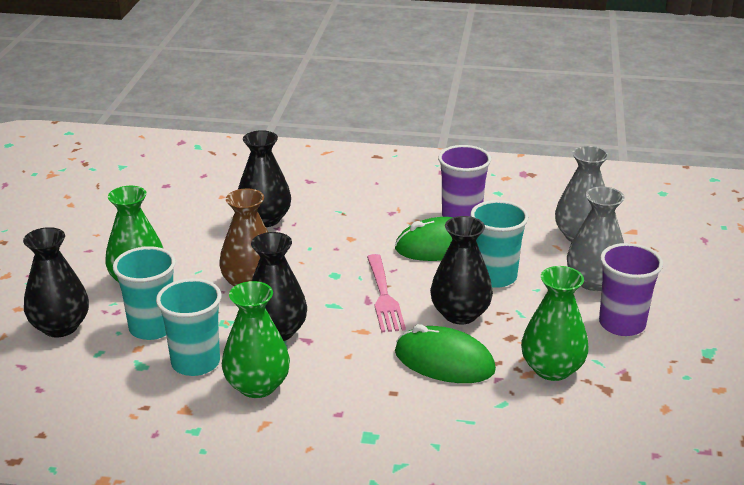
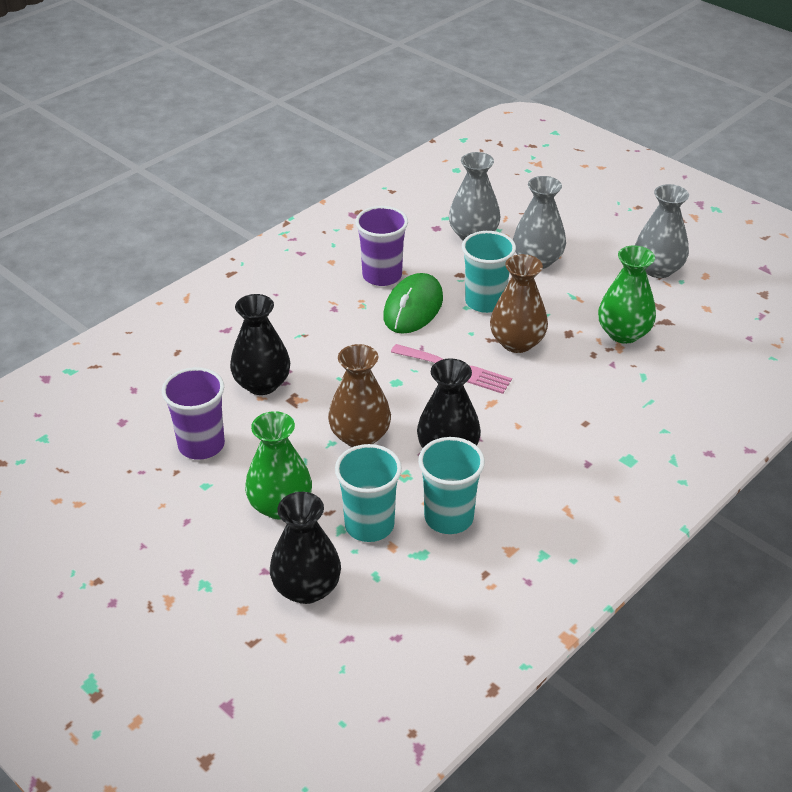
camera: 55 degrees left, 10 degrees up
(257, 386) = (514, 493): green vase -> none
(444, 361) = (569, 379): green mouse -> none
(460, 314) = (517, 342): black vase -> brown vase
(622, 324) = (600, 276): purple cup -> purple cup (201, 445)
(684, 355) = (658, 269): none -> grey vase

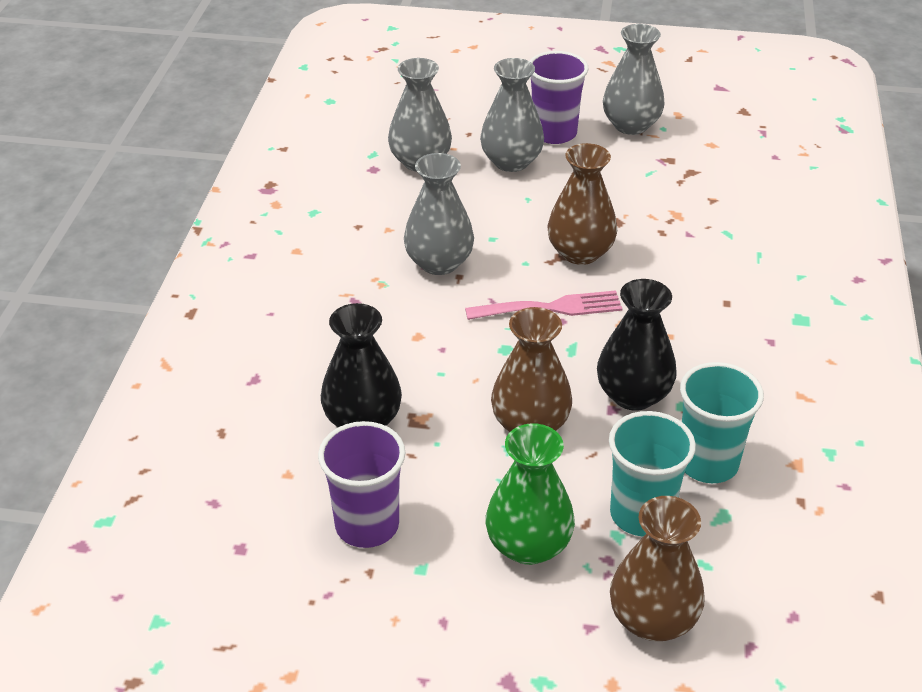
camera: 35 degrees left, 0 degrees up
(306, 588) = (652, 619): black vase -> brown vase
(382, 276) = (369, 243): purple cup -> purple cup (554, 133)
(413, 308) = (439, 263): green mouse -> grey vase
(485, 302) = (505, 225): turquoise cup -> none
(623, 333) = (667, 200): green vase -> none

